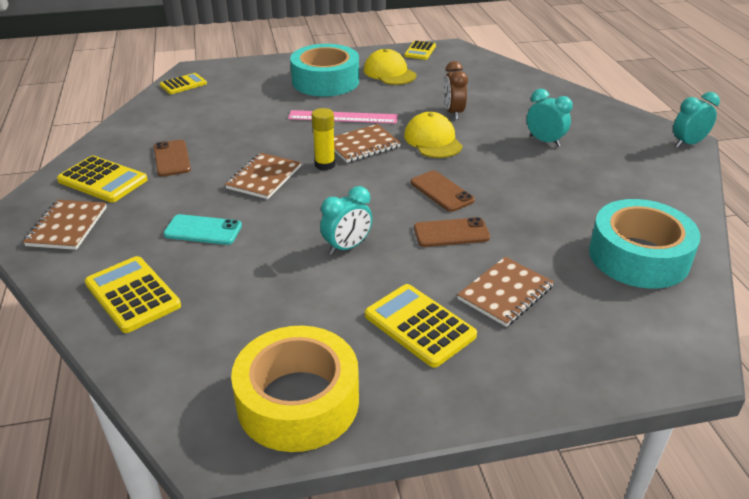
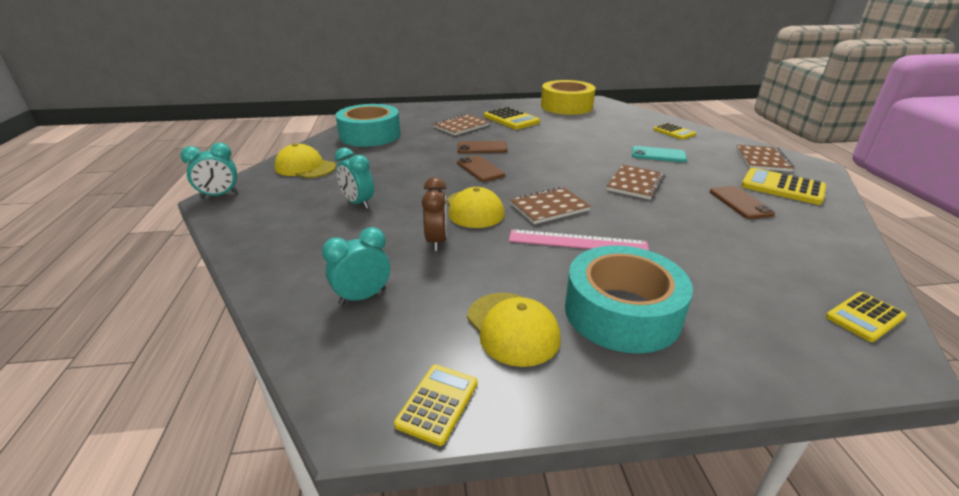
camera: 175 degrees left, 5 degrees down
(132, 295) = (674, 132): yellow calculator -> yellow calculator, size x0.64
(325, 165) = (583, 191): yellow glue stick -> none
(347, 247) = (553, 144): turquoise clock -> turquoise clock (363, 297)
(652, 184) = (305, 167): none -> yellow cap

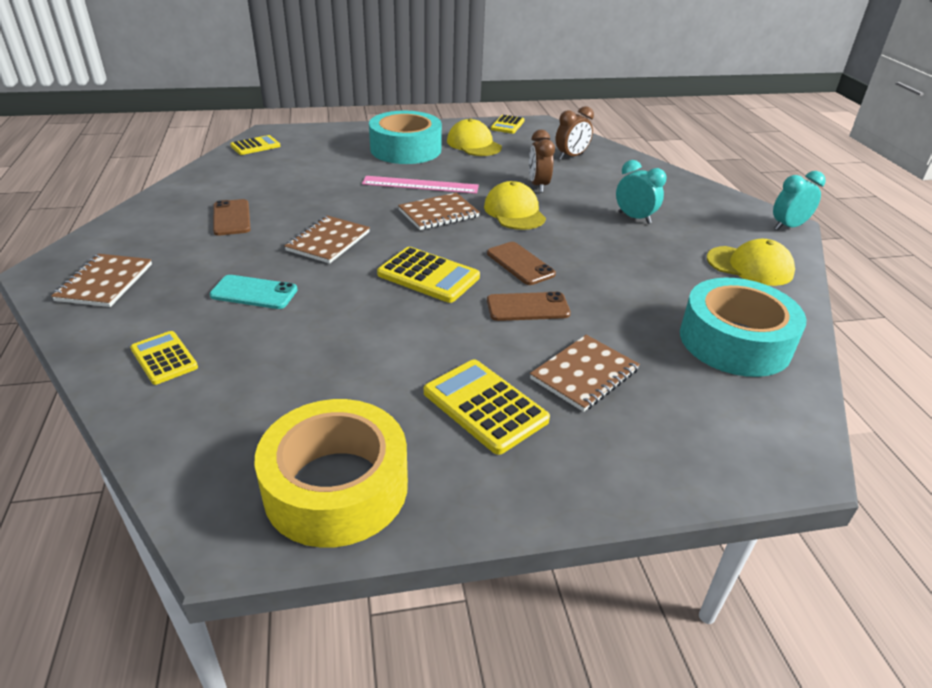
camera: 175 degrees right, 5 degrees up
(363, 297) = (571, 156): turquoise clock -> brown clock
(782, 187) = (153, 236): yellow calculator -> yellow calculator (428, 276)

